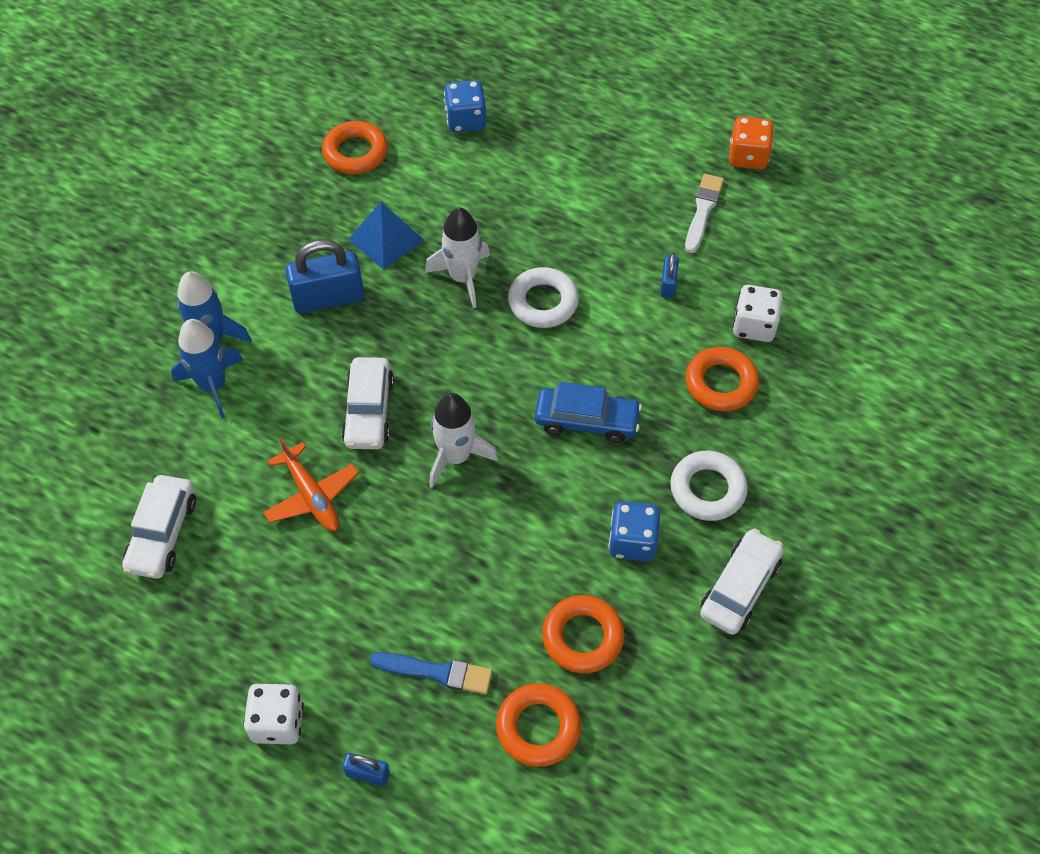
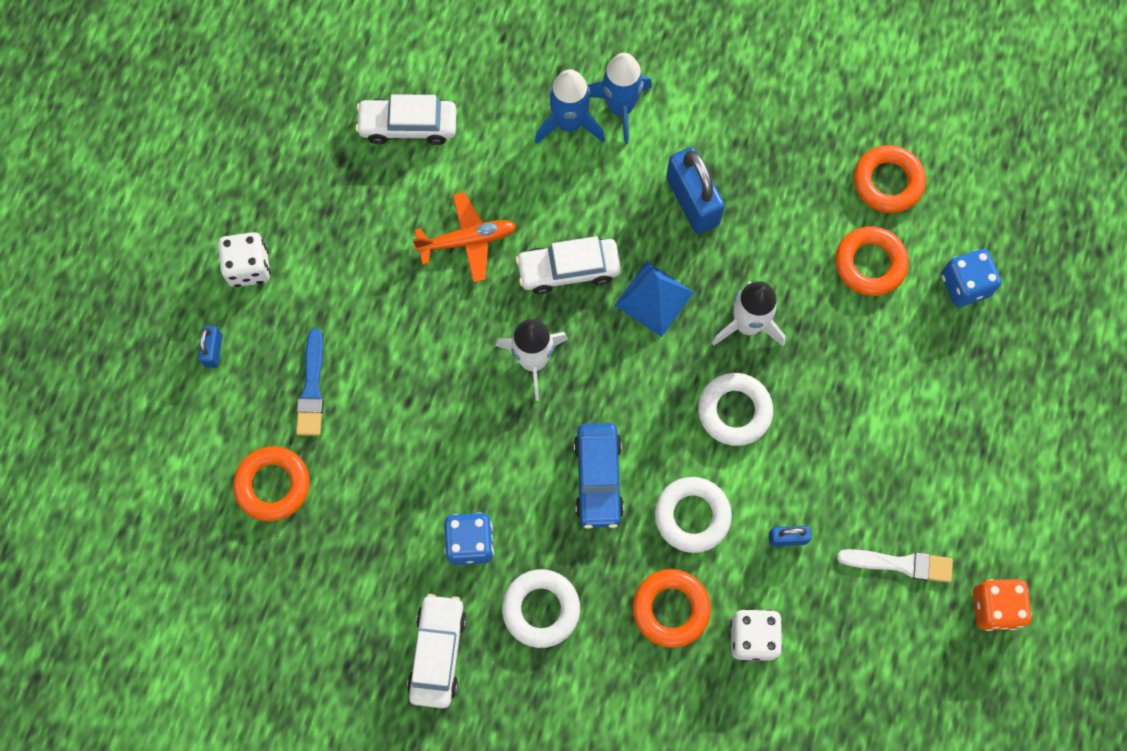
camera: 80 degrees right, 15 degrees up
(311, 496) = (467, 241): orange plane -> orange plane turned 150 degrees counterclockwise
(385, 239) = (779, 238): blue pyramid -> blue pyramid (654, 298)
(582, 637) = (364, 510): orange ring -> orange ring (870, 264)
(636, 352) = (692, 516): none -> white ring
(740, 588) = (438, 652): white car -> white car turned 105 degrees counterclockwise

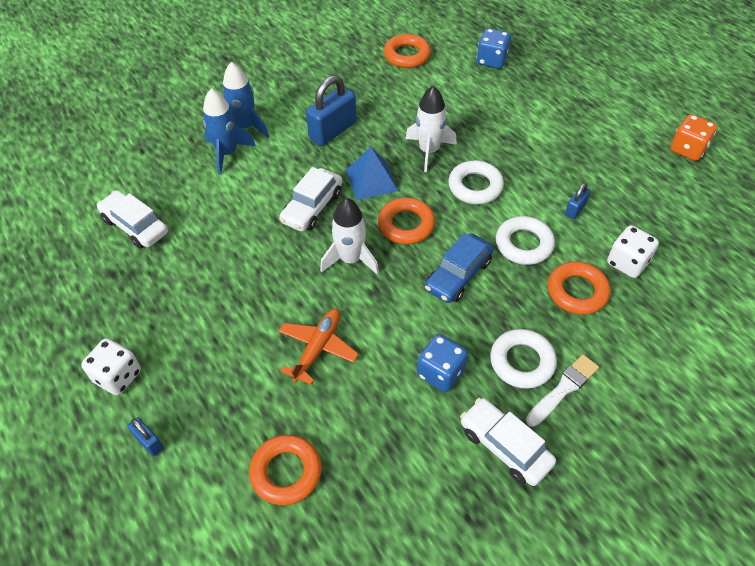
camera: 50 degrees left, 20 degrees down
(312, 388) = (242, 396): blue brush -> none
(408, 126) = (135, 226): white car -> white car turned 90 degrees clockwise
(467, 241) = (240, 243): orange plane -> orange plane (318, 348)
(598, 478) = (458, 275): blue car -> blue car turned 90 degrees clockwise
(692, 201) = (333, 131): blue padlock -> blue padlock turned 60 degrees counterclockwise
(870, 264) = (444, 86): orange ring -> orange ring (406, 225)
(900, 564) = (631, 172): white brush -> white brush (563, 389)

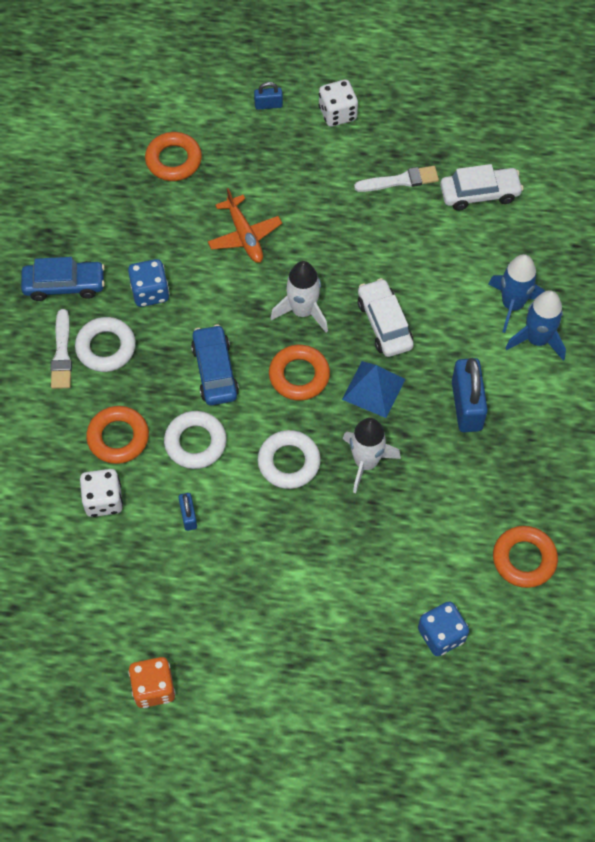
camera: 130 degrees right, 10 degrees up
(163, 282) = (400, 180): none -> white brush
(505, 446) = (64, 285): white car -> blue car

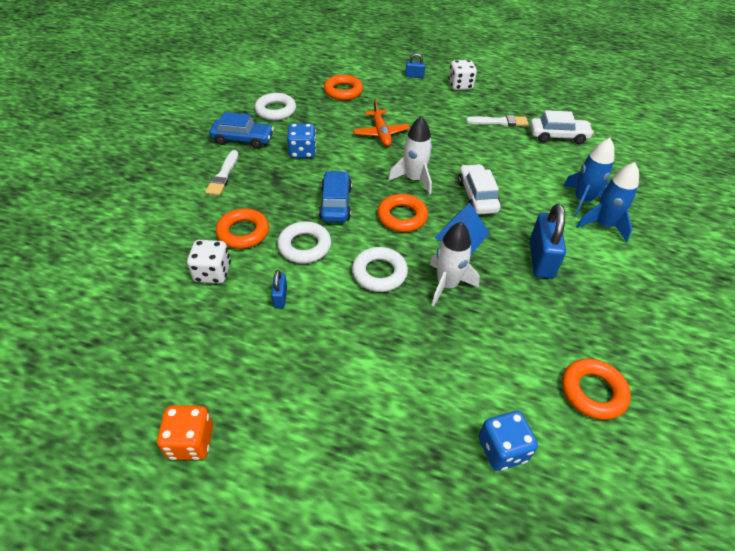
camera: 10 degrees right, 15 degrees down
(106, 347) = (257, 177): white ring -> white ring (276, 110)

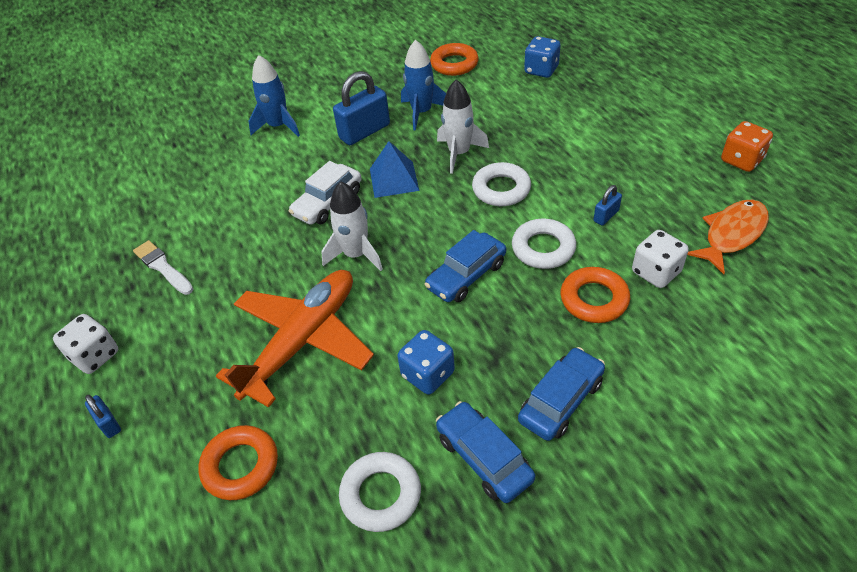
camera: 130 degrees left, 0 degrees up
(167, 339) = (732, 234): none -> orange fish
(223, 175) = (561, 401): white brush -> blue car
(381, 133) = (303, 341): orange plane -> orange plane, size x1.78
(402, 217) = (421, 223): orange ring -> none
(558, 136) = (150, 213): white car -> none
(582, 200) = (255, 149): blue rocket -> blue rocket (421, 112)

